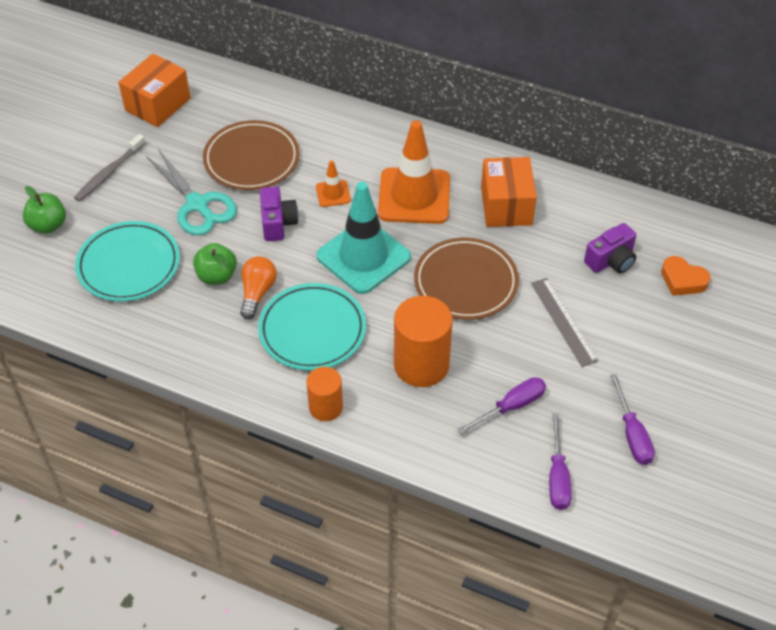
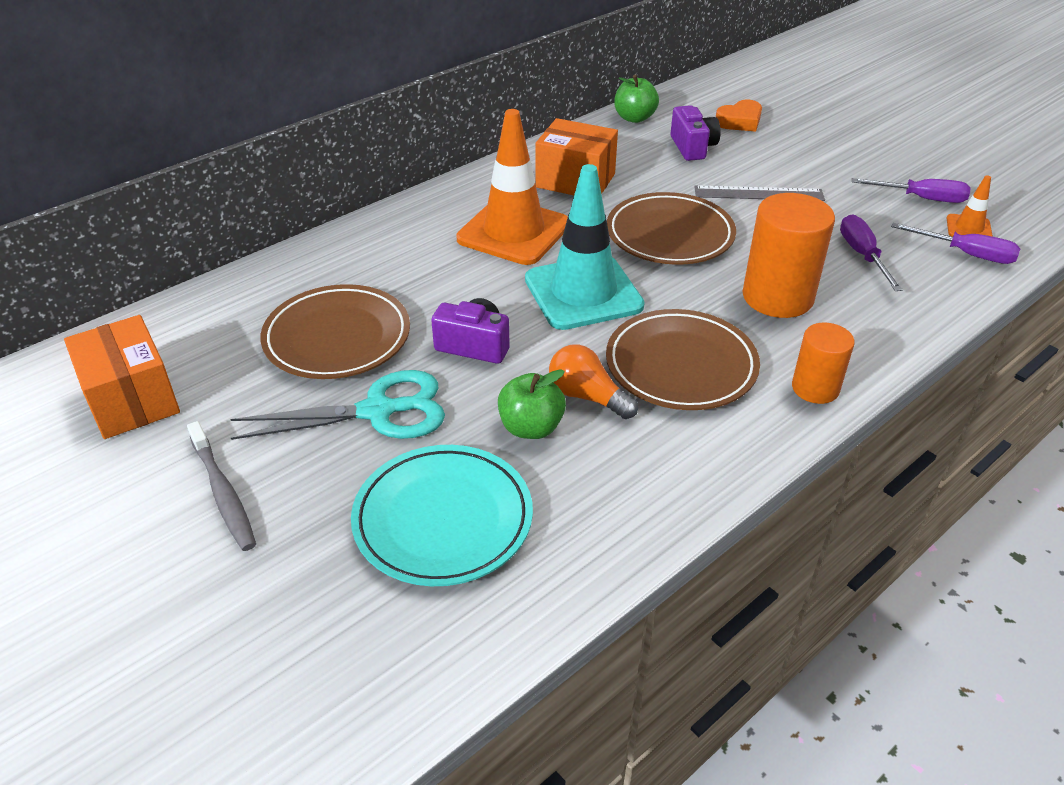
camera: 65 degrees left, 10 degrees down
(48, 225) = (273, 606): green apple -> green apple (634, 118)
(312, 330) = (681, 365): turquoise plate -> brown plate
(333, 193) = (459, 287): orange traffic cone -> orange traffic cone (968, 228)

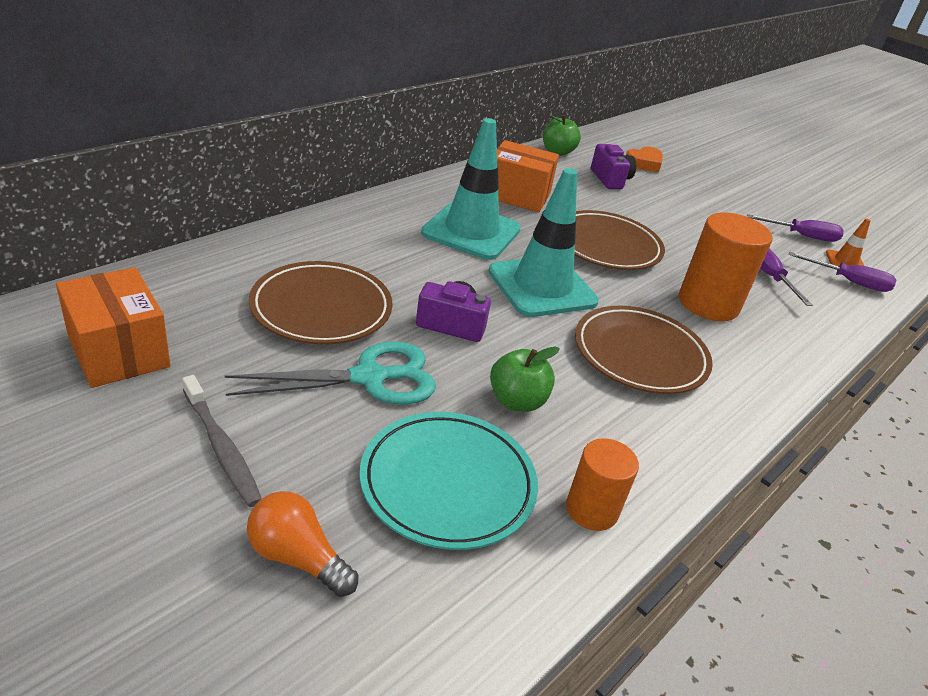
camera: 10 degrees left, 5 degrees down
(514, 232) = (471, 231): orange traffic cone -> turquoise traffic cone
(587, 396) = (563, 376): orange light bulb -> orange light bulb (298, 557)
(758, 193) = (672, 220): grey ruler -> none
(815, 388) = (758, 382): orange cylinder -> orange cylinder (591, 509)

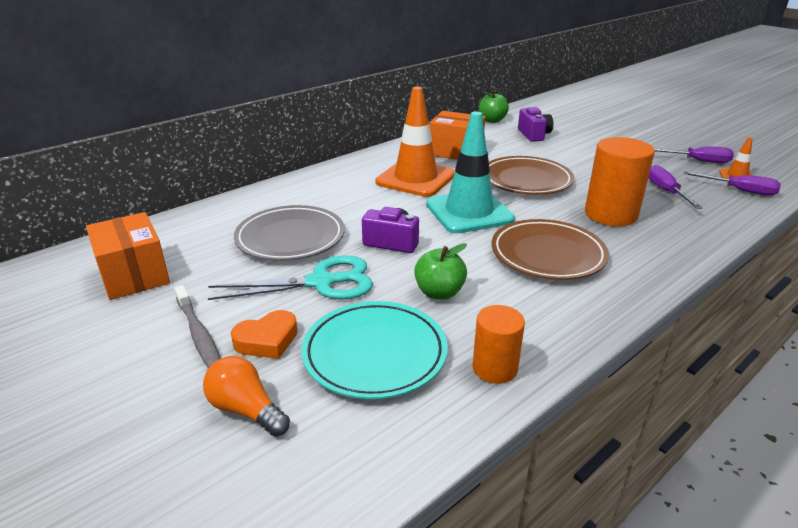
camera: 10 degrees right, 5 degrees down
(321, 308) = (290, 238): brown plate -> grey plate
(471, 231) = (415, 178): turquoise traffic cone -> orange traffic cone
(644, 163) = (563, 122): orange heart -> orange heart (267, 340)

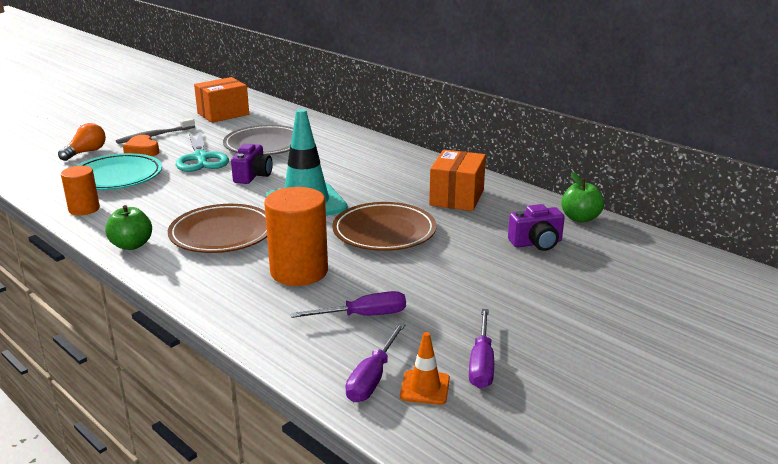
camera: 85 degrees right, 5 degrees down
(415, 178) = (378, 180): orange traffic cone -> none
(439, 292) = (176, 193): green apple -> green apple (131, 245)

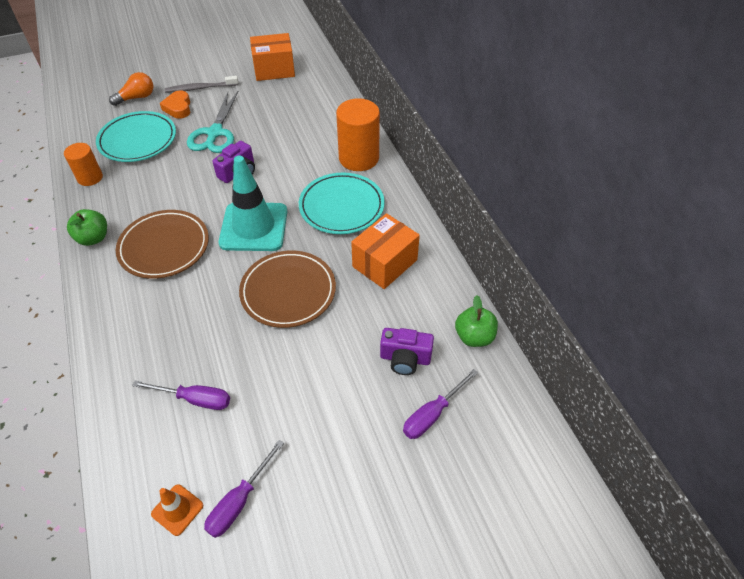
camera: 25 degrees right, 25 degrees up
(265, 145) = (277, 128): grey plate -> none
(299, 271) = (187, 320): orange cylinder -> orange cylinder (358, 158)
(373, 378) = (149, 479): purple screwdriver -> purple screwdriver (432, 414)
(380, 175) = (341, 206): none -> turquoise plate

